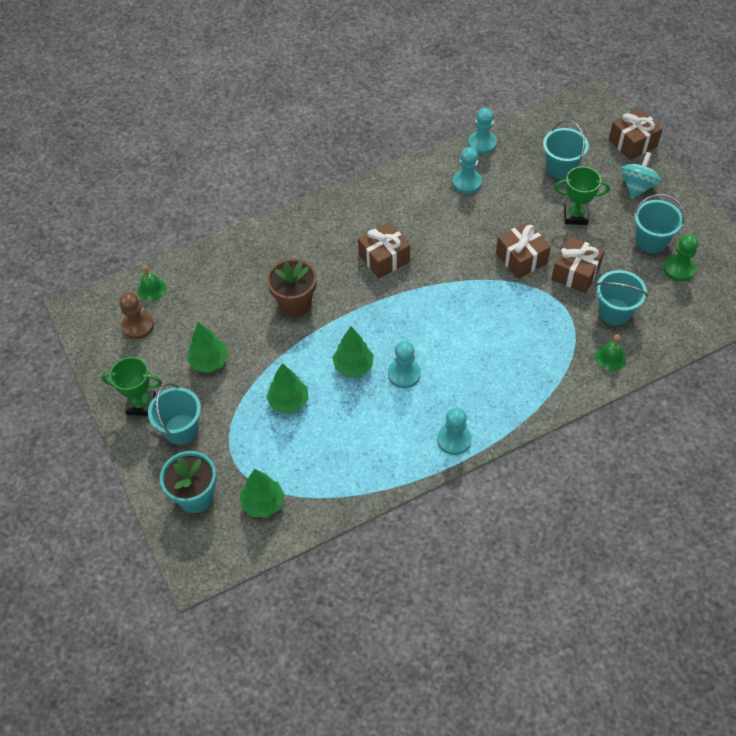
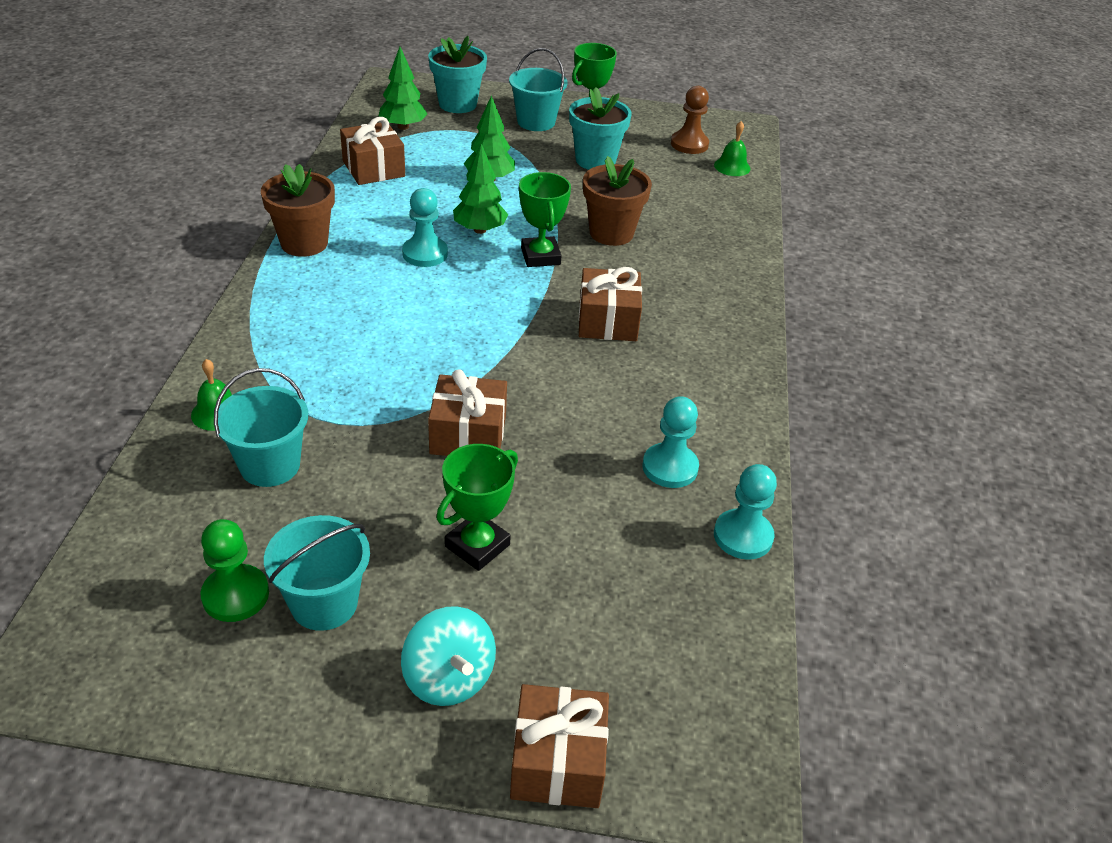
camera: 120 degrees right, 15 degrees down
(209, 362) = (595, 160): green tree -> turquoise flower pot
(352, 320) = (540, 256): none -> green trophy
(454, 440) = (304, 243): turquoise pawn -> brown flower pot
(561, 168) = (595, 600): turquoise bucket -> none
(575, 273) = (378, 471): brown gift -> brown gift (373, 169)

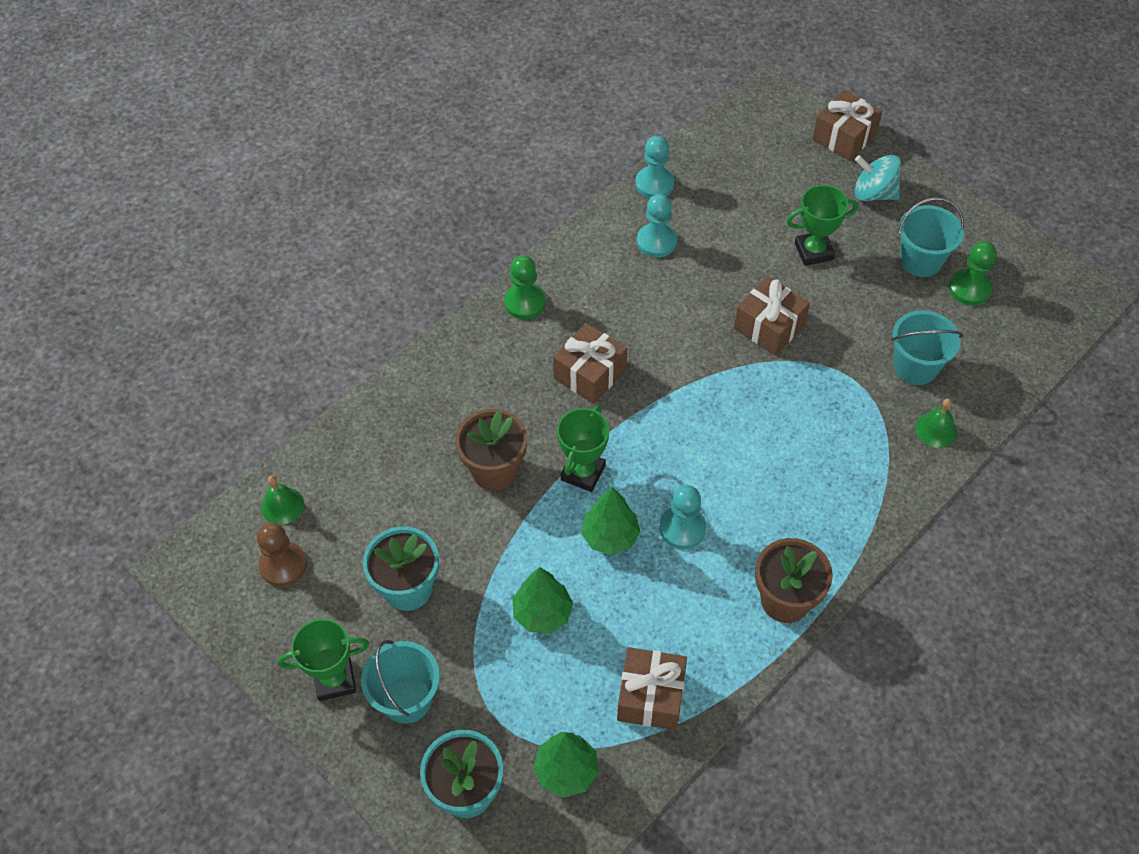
camera: 140 degrees left, 15 degrees up
(449, 678) = (873, 193): turquoise spinning top -> turquoise spinning top turned 75 degrees counterclockwise
(731, 351) = (525, 302): none -> green pawn

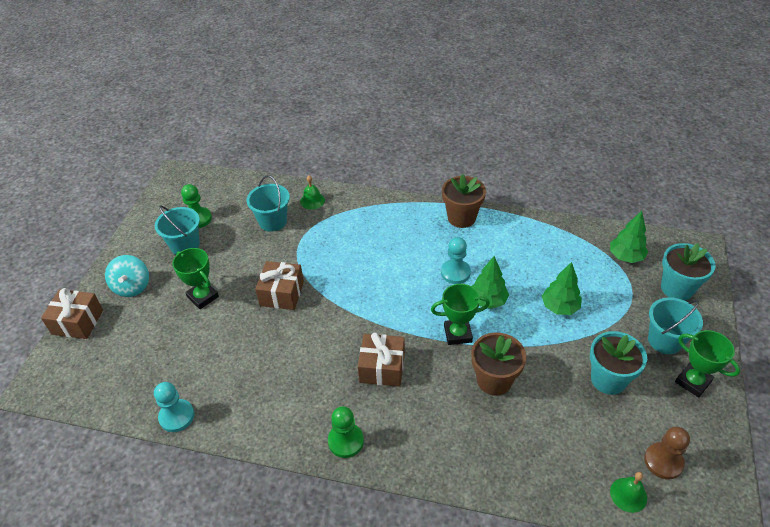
camera: 120 degrees left, 10 degrees down
(651, 696) = (558, 244): brown gift -> none
(656, 241) = (238, 387): turquoise pawn -> none

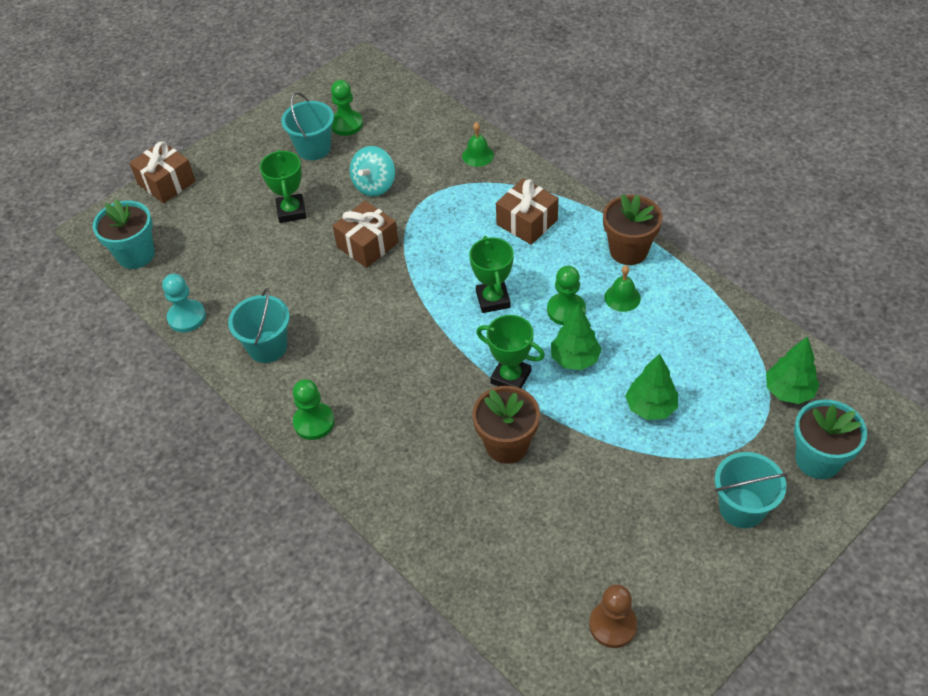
camera: 35 degrees right, 5 degrees up
(132, 287) = (236, 169): turquoise spinning top -> turquoise spinning top (374, 185)
(273, 221) = (418, 161): turquoise bucket -> turquoise bucket (267, 347)
(382, 368) = (404, 371): brown gift -> brown gift (527, 222)
(455, 272) = (566, 310): turquoise pawn -> green pawn
(608, 379) = (632, 512): turquoise flower pot -> turquoise flower pot (136, 255)
(628, 494) = (544, 632): green bell -> green bell (622, 297)
(693, 382) = (730, 569): green trophy -> green trophy (493, 299)

